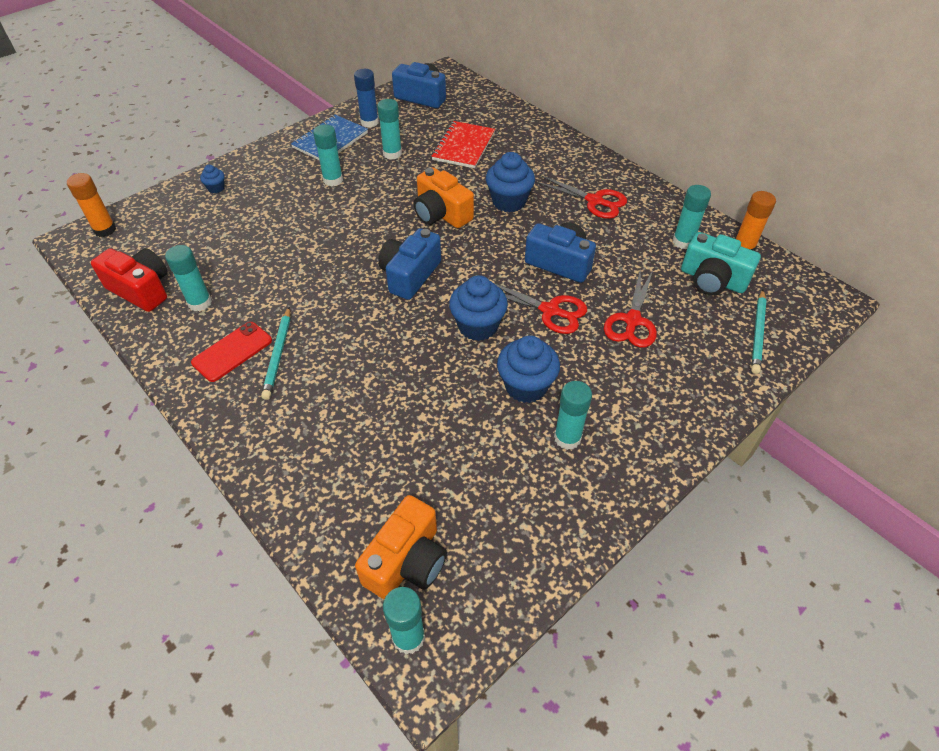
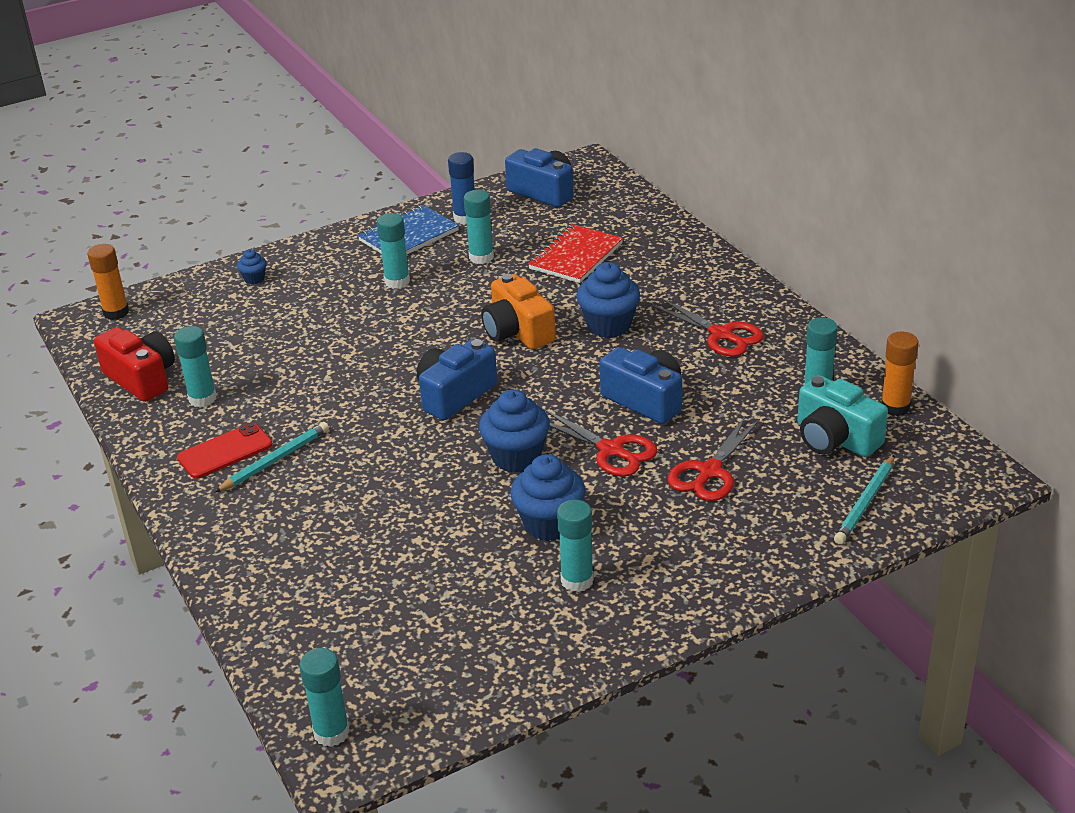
camera: 15 degrees right, 15 degrees down
(278, 354) = (275, 460): turquoise pencil -> turquoise pencil turned 150 degrees counterclockwise
(406, 561) = (352, 668): orange camera -> none

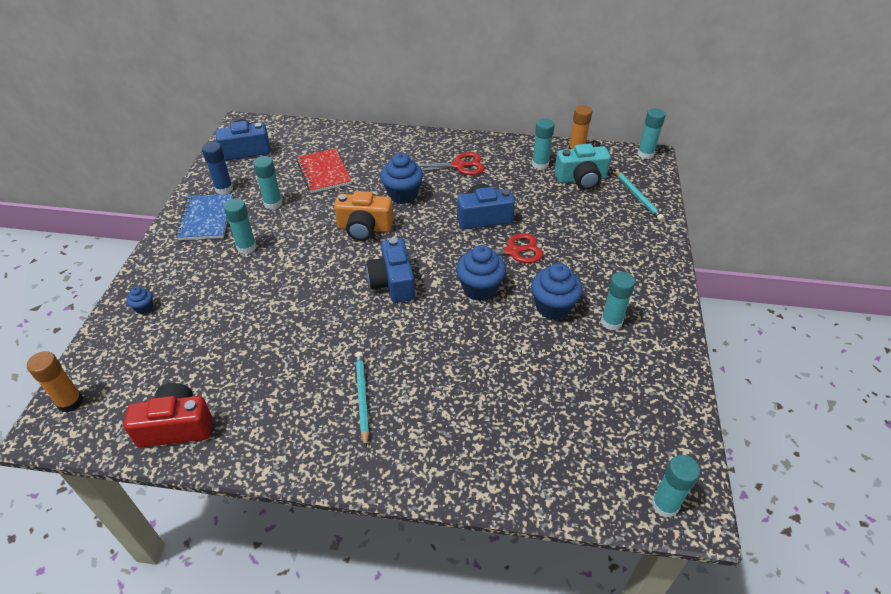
camera: 55 degrees left, 10 degrees up
(202, 399) = (246, 403): turquoise glue stick -> turquoise glue stick (645, 154)
(225, 451) = (322, 420): red phone -> none
(709, 472) = (566, 229): red scissors -> none

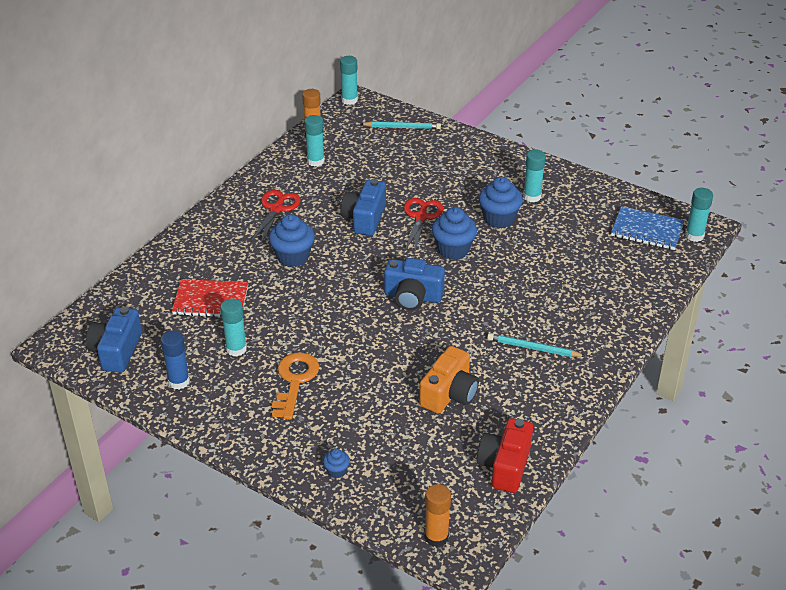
camera: 65 degrees left, 5 degrees down
(206, 218) = (223, 404): blue notebook -> blue notebook (647, 230)
(246, 247) = (294, 381): turquoise glue stick -> orange key
(364, 228) = (324, 295): orange camera -> orange camera (449, 394)
(581, 179) = (355, 146): turquoise camera -> none

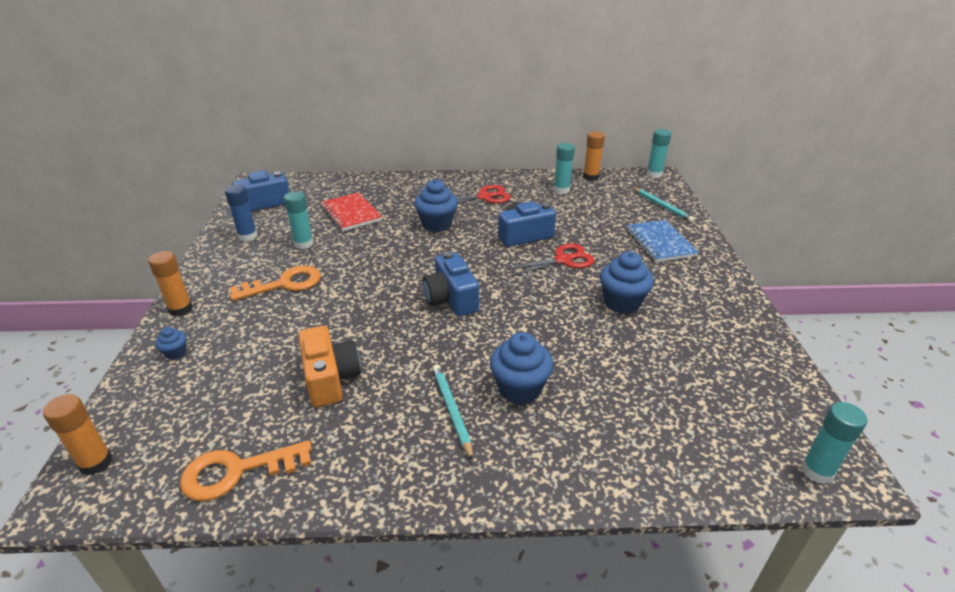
camera: 55 degrees right, 5 degrees down
(270, 455) = (181, 309): none -> orange glue stick
(449, 394) = (330, 378): orange camera -> orange camera turned 105 degrees counterclockwise
(453, 249) = (542, 295): blue cupcake -> blue cupcake (519, 389)
(505, 466) = (237, 471): red camera -> orange key
(532, 196) = (684, 309): turquoise glue stick -> none
(647, 230) = (760, 419): blue notebook -> blue notebook (660, 242)

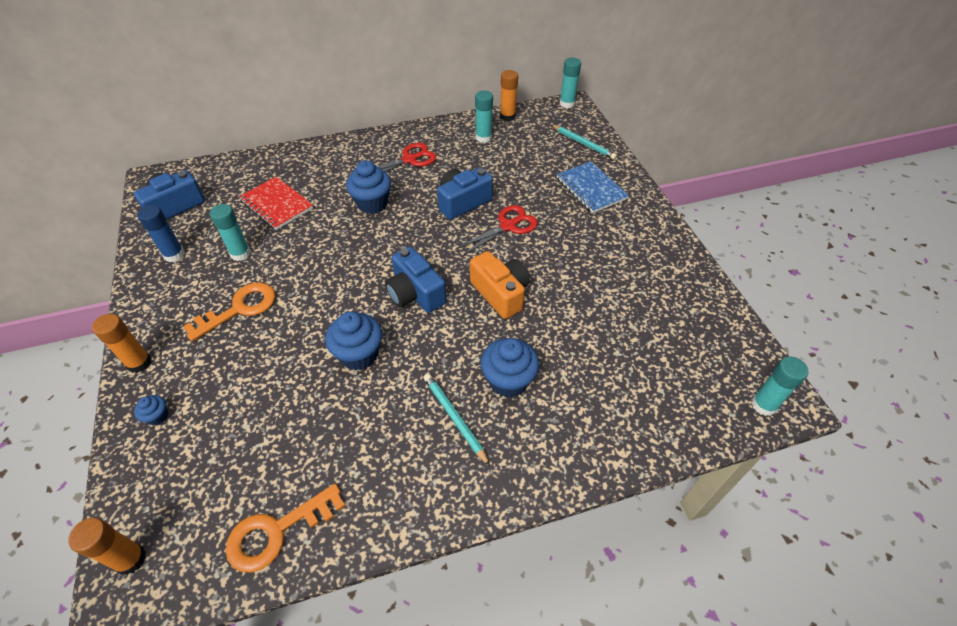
camera: 15 degrees left, 15 degrees up
(330, 378) = (329, 410): orange camera -> orange camera (500, 293)
(622, 303) = (573, 266): blue cupcake -> blue cupcake (359, 354)

